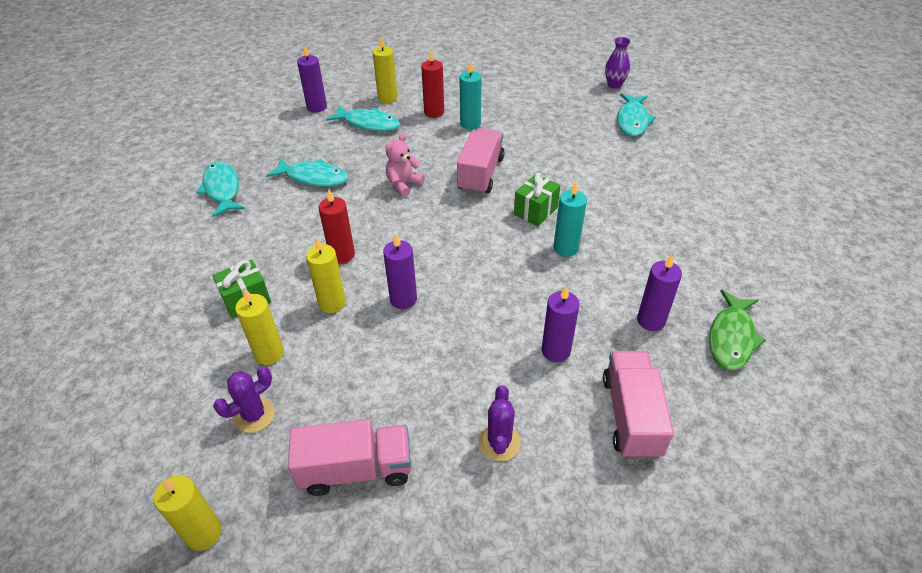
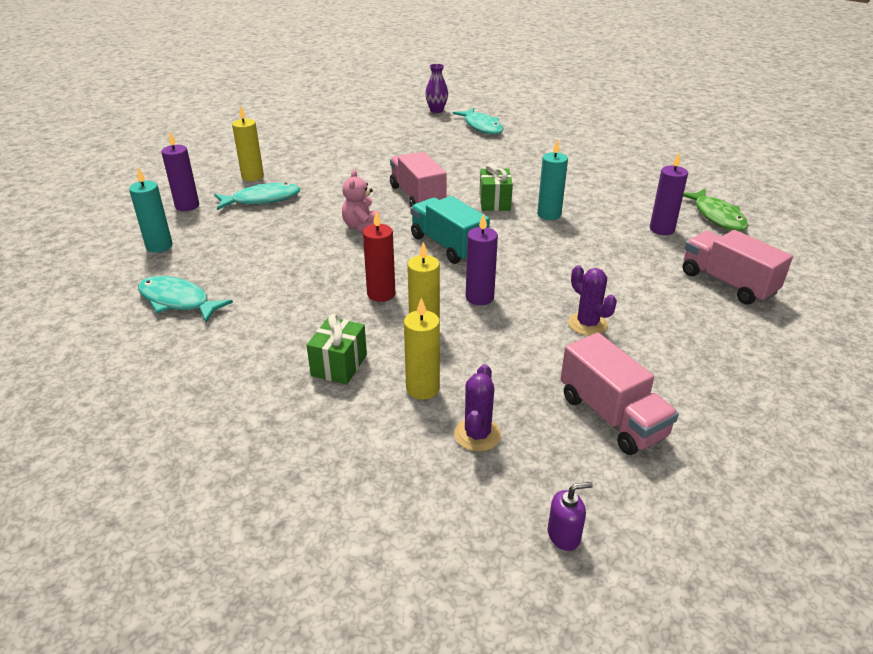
camera: 40 degrees left, 10 degrees down
(204, 533) = (564, 535): yellow candle -> purple soap dispenser
(313, 177) = (266, 255): turquoise fish -> none
(356, 469) = (612, 416): pink truck -> pink truck turned 105 degrees clockwise
(434, 112) = (313, 172): red candle -> none
(443, 236) = (448, 246): none -> turquoise truck
(470, 124) = (358, 169): turquoise candle -> turquoise candle (159, 246)
(499, 442) = (678, 341): purple cactus -> purple cactus (587, 324)
(556, 351) = (632, 273): purple candle -> none

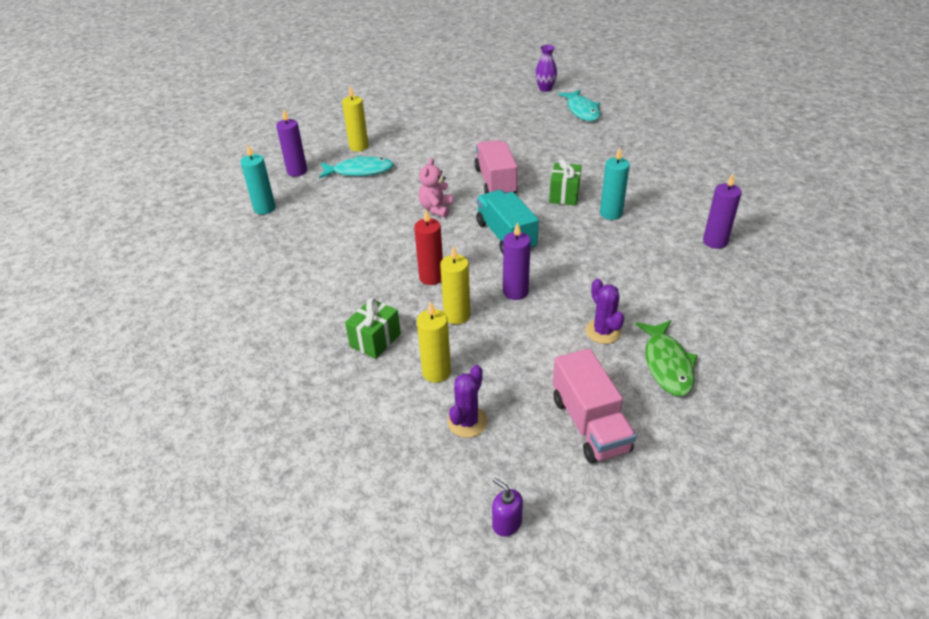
camera: 15 degrees right, 5 degrees up
(178, 301) = (265, 262): turquoise fish -> none
(564, 535) = (506, 523): purple soap dispenser -> purple soap dispenser turned 135 degrees counterclockwise
(717, 216) = (777, 234): green fish -> green fish (667, 364)
(727, 283) = (755, 308): pink truck -> none

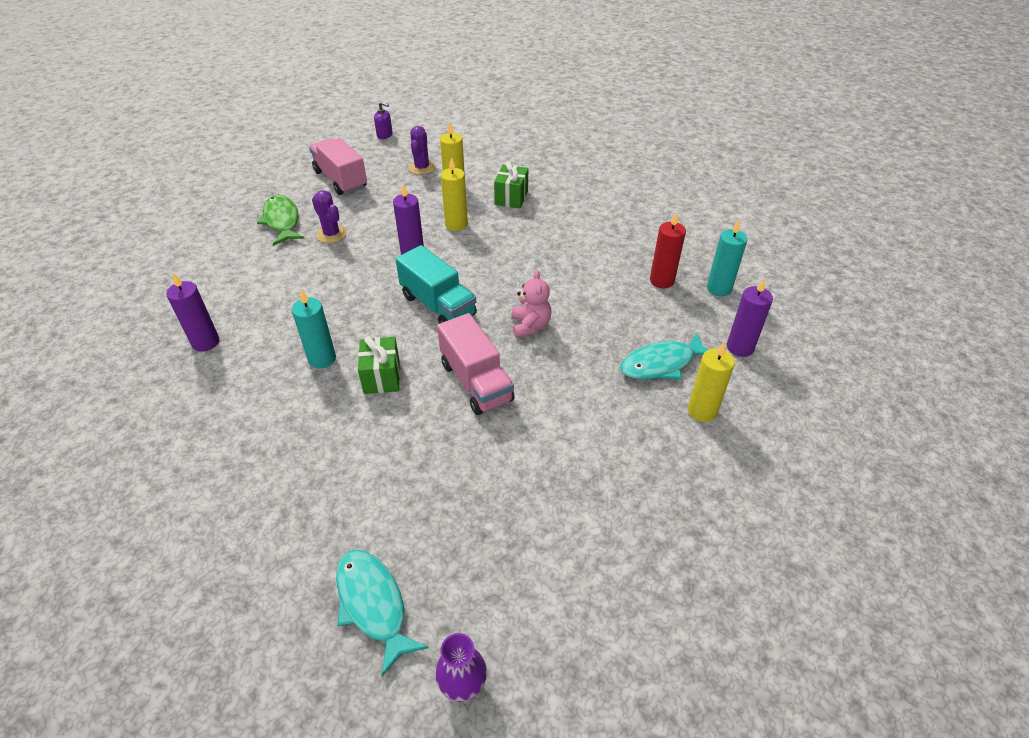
camera: 160 degrees right, 5 degrees up
(431, 277) = (494, 250): red candle -> red candle (662, 281)

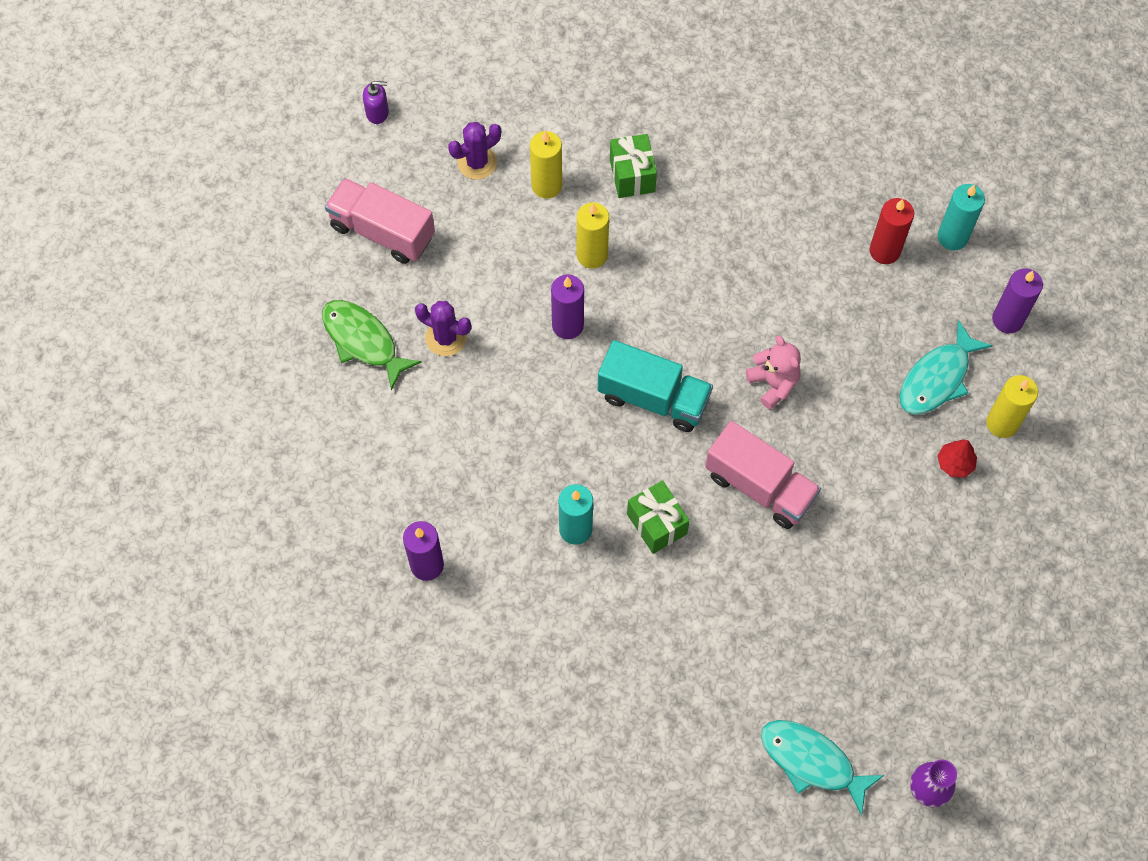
camera: 25 degrees left, 20 degrees up
(422, 168) = (477, 162): purple cactus -> purple cactus turned 75 degrees clockwise
(646, 423) = (955, 463): none -> red tree

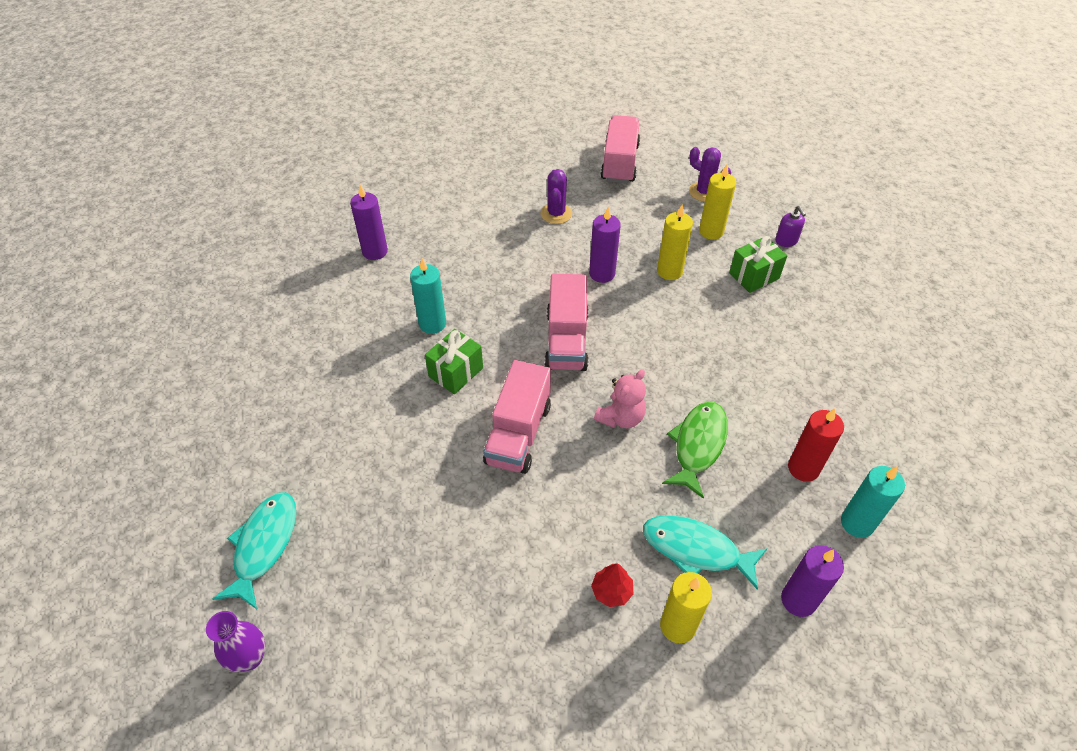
camera: 70 degrees right, 15 degrees down
(363, 341) = (532, 176): green fish -> green fish (698, 445)
(377, 112) = (708, 137): purple soap dispenser -> purple soap dispenser (786, 241)
(653, 398) = (566, 340): turquoise truck -> pink truck

